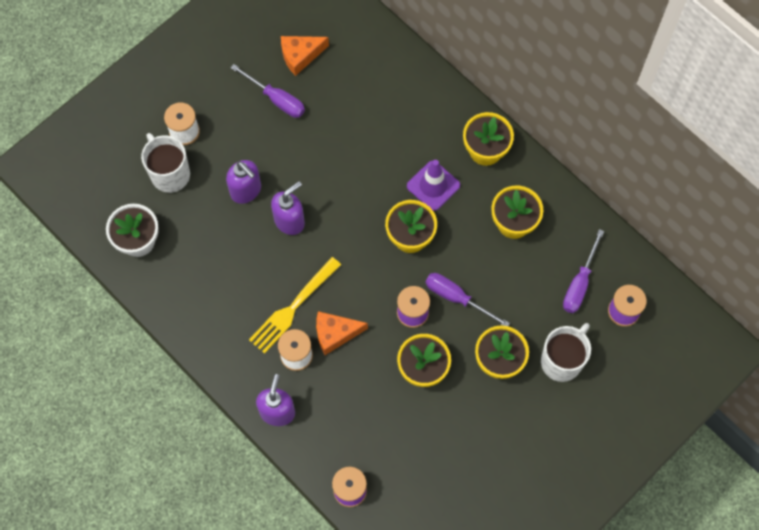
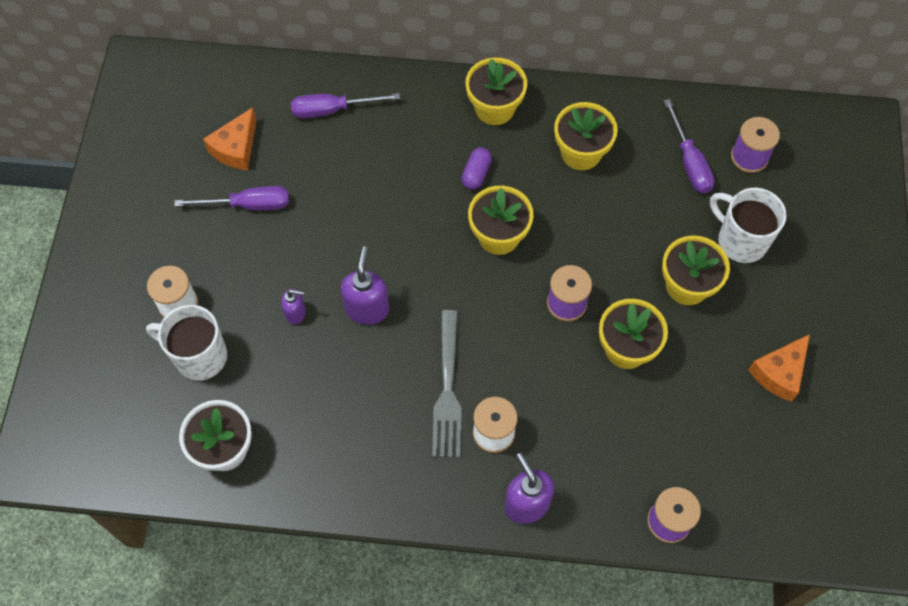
camera: 40 degrees left, 5 degrees down
(246, 190) = (296, 313): purple soap dispenser -> purple soap dispenser, size x0.59
(293, 307) = (447, 389): yellow fork -> grey fork
(335, 334) = (512, 381): orange cheese -> orange cheese (779, 373)
(433, 186) = (476, 174): purple traffic cone -> purple capsule
(456, 298) = (594, 258): purple screwdriver -> purple screwdriver (332, 110)
(562, 360) = (740, 240): white mug -> white mug turned 45 degrees counterclockwise

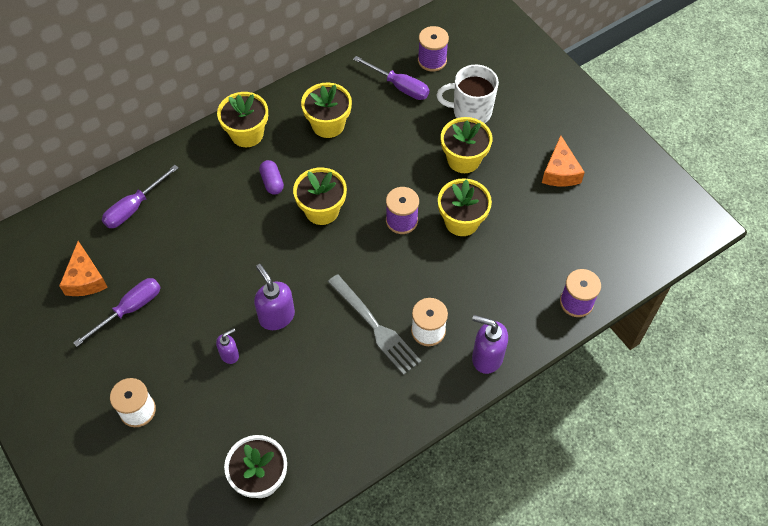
camera: 40 degrees left, 5 degrees down
(199, 356) = (186, 433): white mug -> none

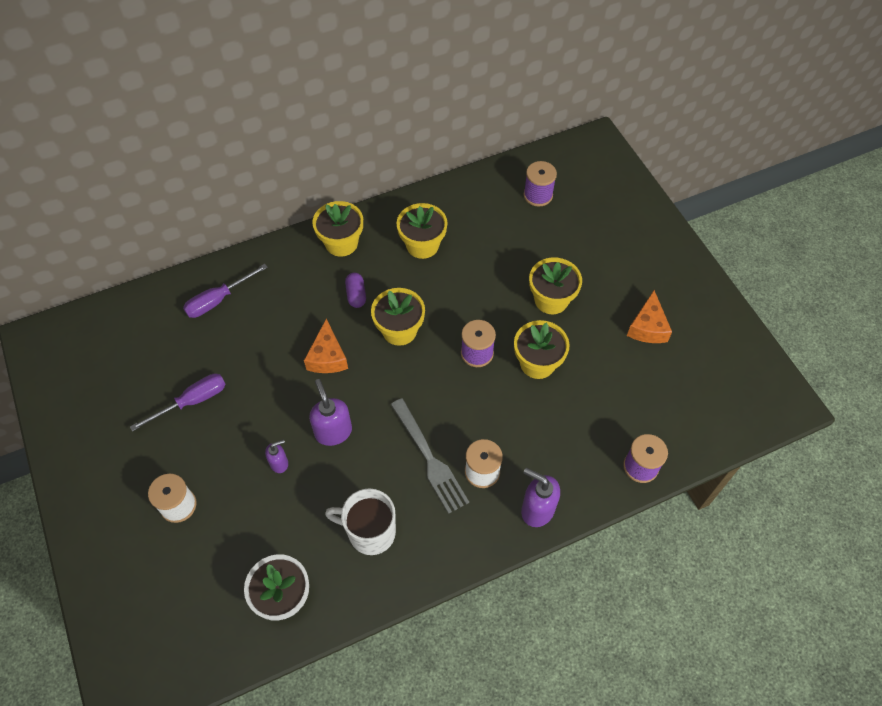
camera: 10 degrees right, 0 degrees up
(85, 279) = (157, 364): orange cheese -> orange cheese (327, 357)
(399, 86) = (500, 217): purple screwdriver -> none
(470, 112) = (567, 252): white mug -> white mug (370, 532)

